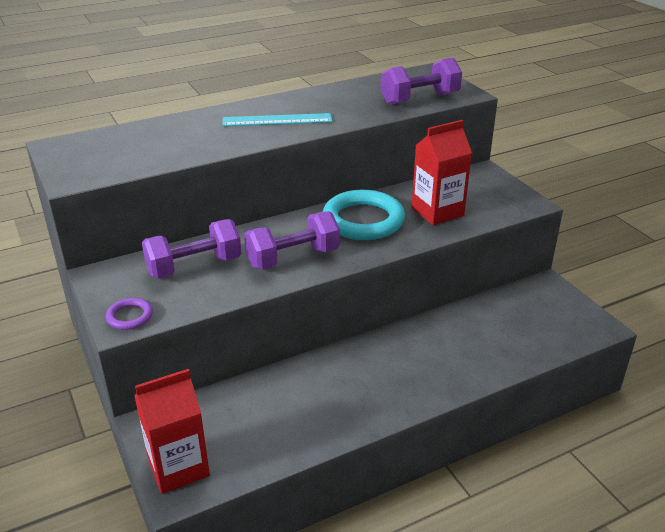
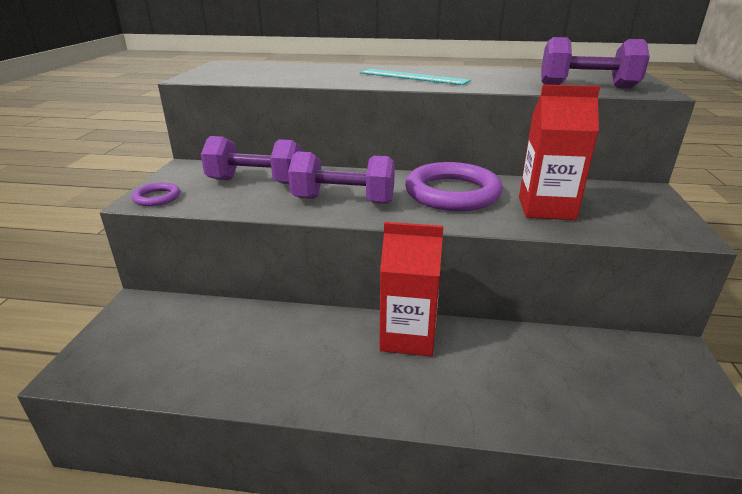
camera: 35 degrees right, 5 degrees down
(178, 467) = (103, 351): red carton -> red carton (408, 337)
(363, 220) = (452, 193): turquoise ring -> purple ring

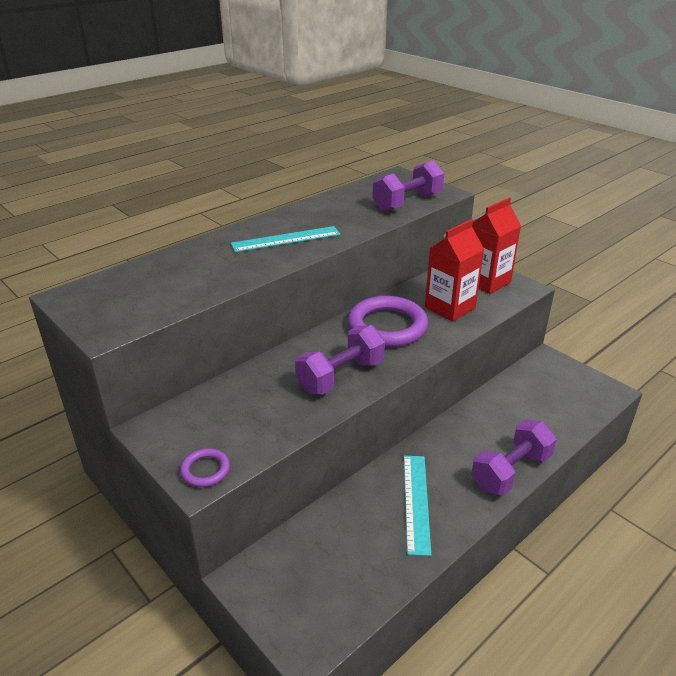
camera: 50 degrees left, 5 degrees up
(256, 182) = (247, 402): purple dumbbell -> purple dumbbell (511, 471)
(308, 356) = (416, 502): none -> turquoise ruler
(408, 337) = (441, 446): red carton -> red carton (486, 282)

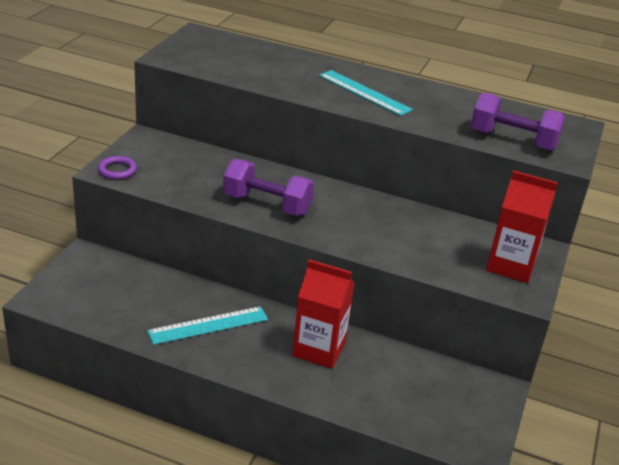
camera: 60 degrees right, 0 degrees up
(387, 326) = (363, 215): purple ring -> none
(450, 308) = (432, 247): red carton -> red carton (319, 349)
(511, 471) = (285, 380): purple dumbbell -> none

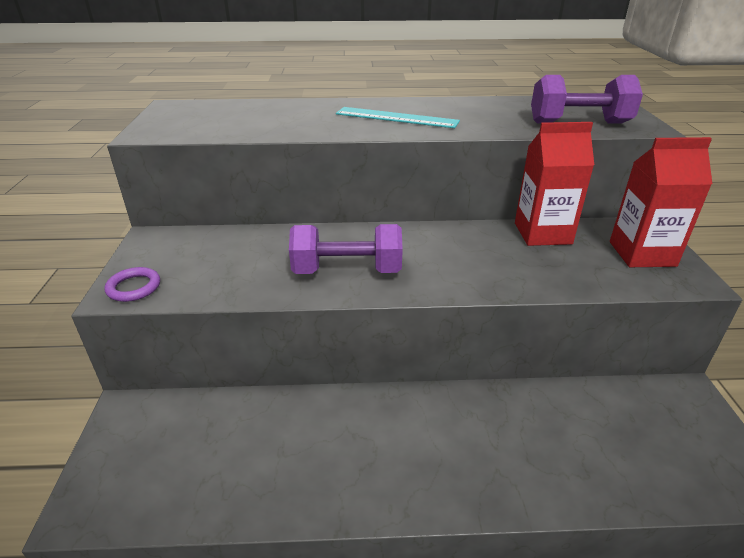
camera: 20 degrees left, 0 degrees up
(208, 325) = (338, 450): turquoise ruler -> none
(319, 349) = (485, 426): red carton -> red carton (542, 233)

